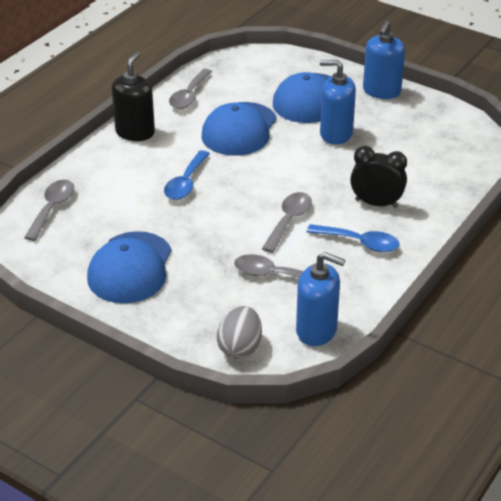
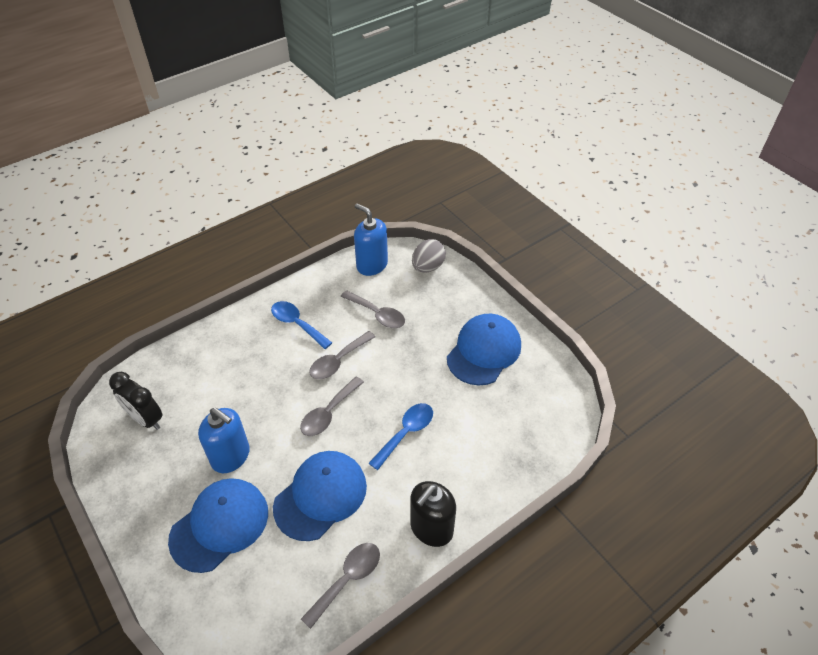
camera: 160 degrees left, 10 degrees up
(52, 208) = (538, 437): grey spoon -> grey spoon (328, 413)
(376, 203) = (257, 358): black clock -> black clock (146, 419)
(381, 91) = (136, 511): blue soap dispenser -> none

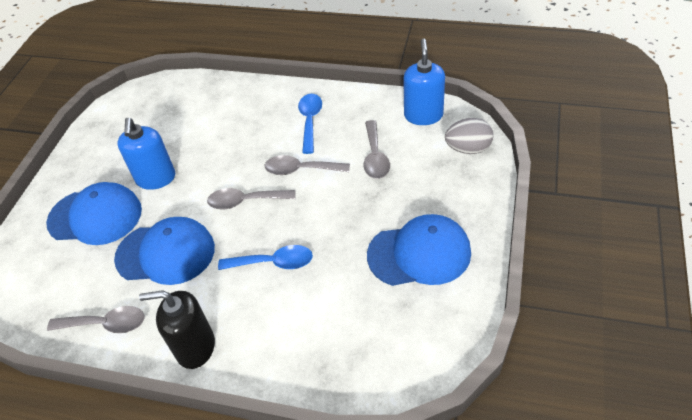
camera: 55 degrees right, 0 degrees up
(146, 419) = (147, 115): black clock -> none

